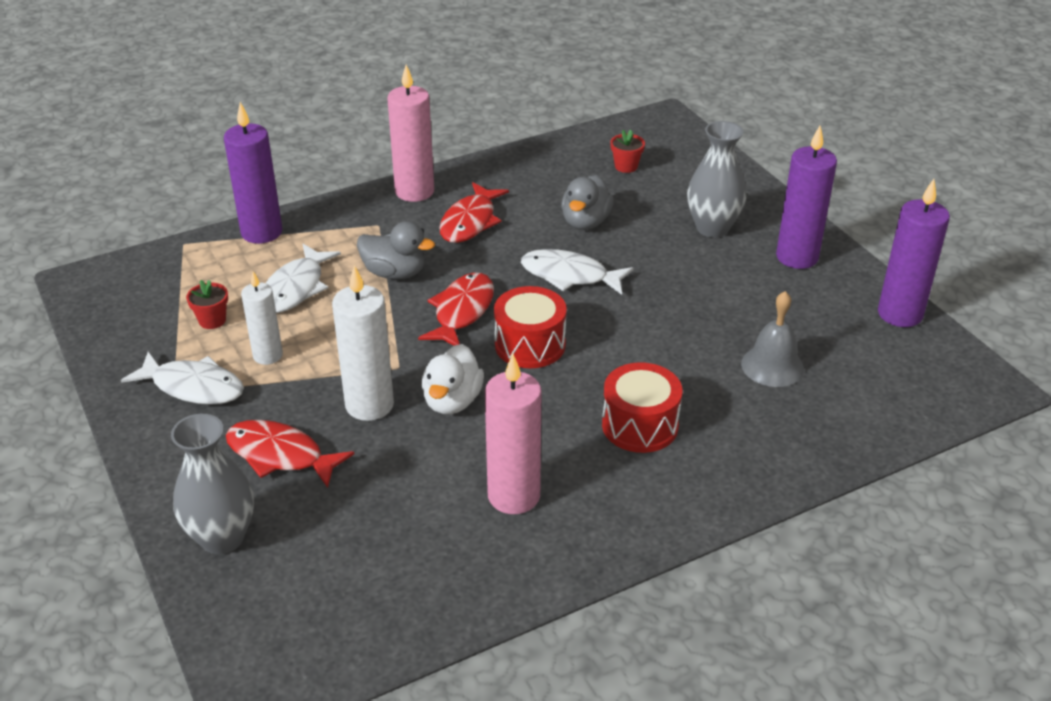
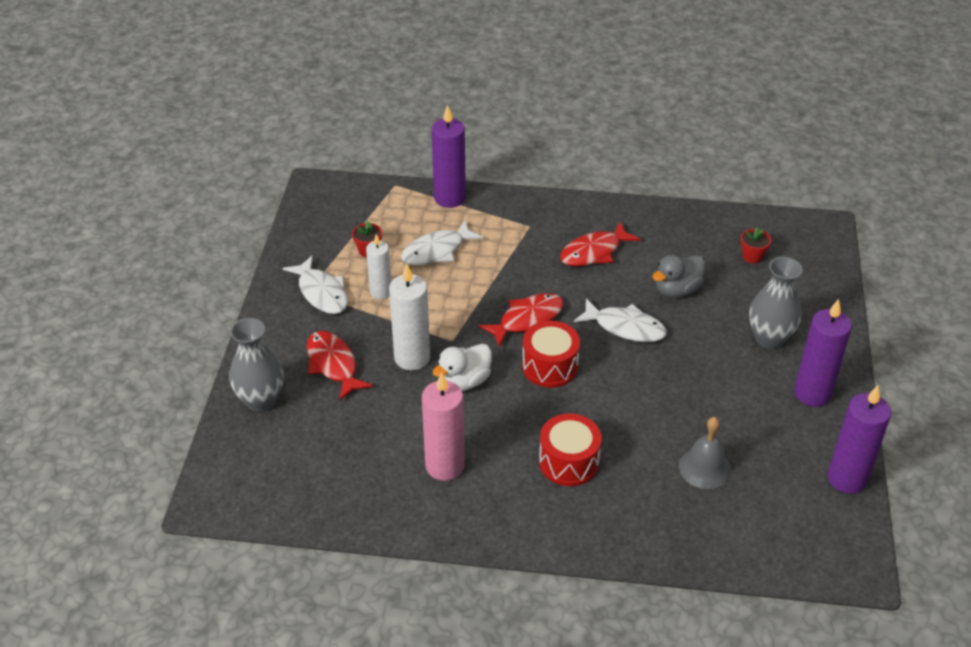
camera: 35 degrees right, 5 degrees up
(395, 273) = (508, 269): grey duck -> none
(414, 191) = (577, 210): pink candle -> none
(569, 276) = (625, 327): white fish -> white fish turned 150 degrees clockwise

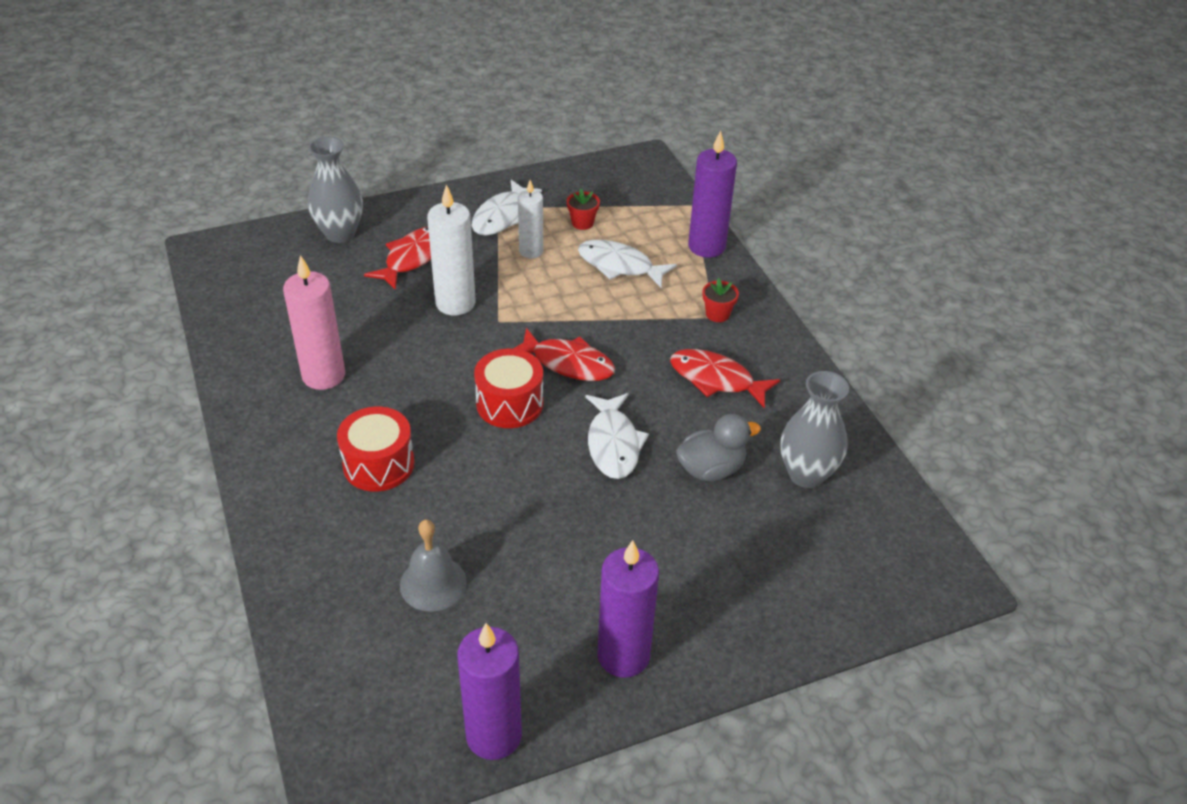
camera: 60 degrees right, 0 degrees up
(464, 381) = (446, 349): white duck -> none
(677, 290) = (711, 469): grey duck -> grey duck turned 135 degrees clockwise
(752, 256) = (829, 522): red flower pot -> red flower pot (717, 314)
(769, 338) = (691, 582): grey vase -> grey vase (806, 474)

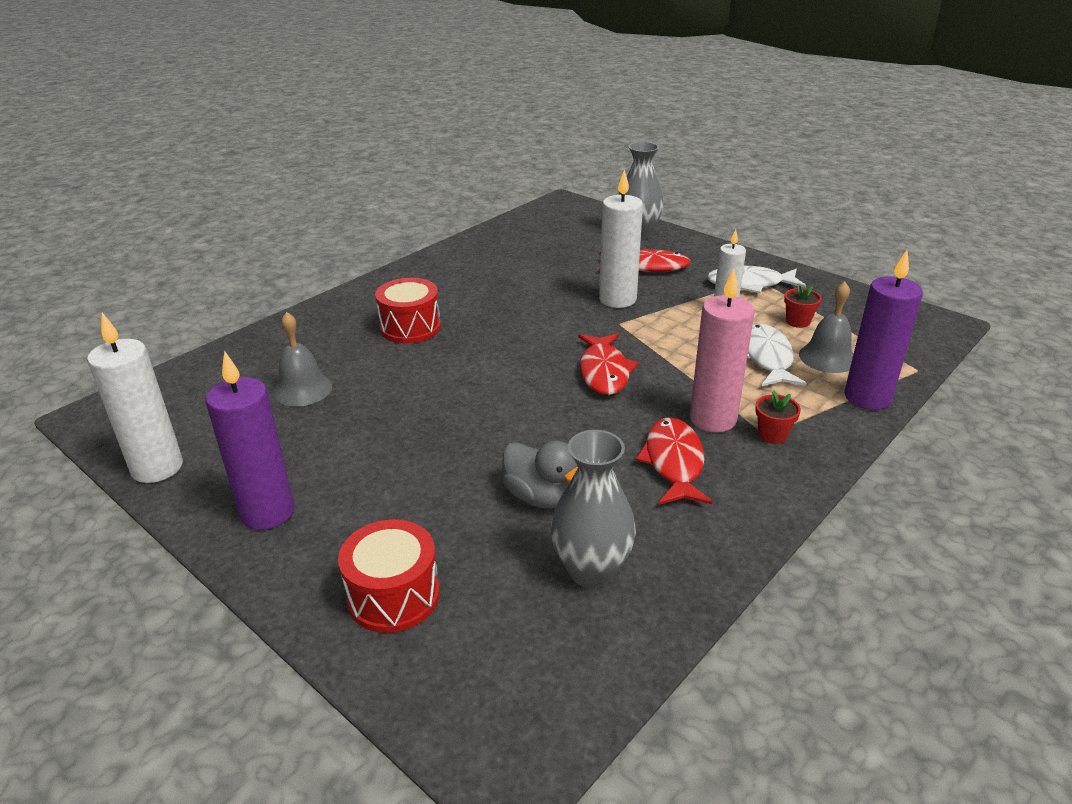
camera: 65 degrees right, 10 degrees down
(323, 375) = (482, 278): pink candle -> pink candle (713, 419)
(494, 735) = (157, 468): purple candle -> white candle
(509, 404) = (526, 360): red drum -> red drum (393, 596)
(613, 444) = (525, 427): white fish -> none
(643, 236) = (827, 357): none -> grey bell

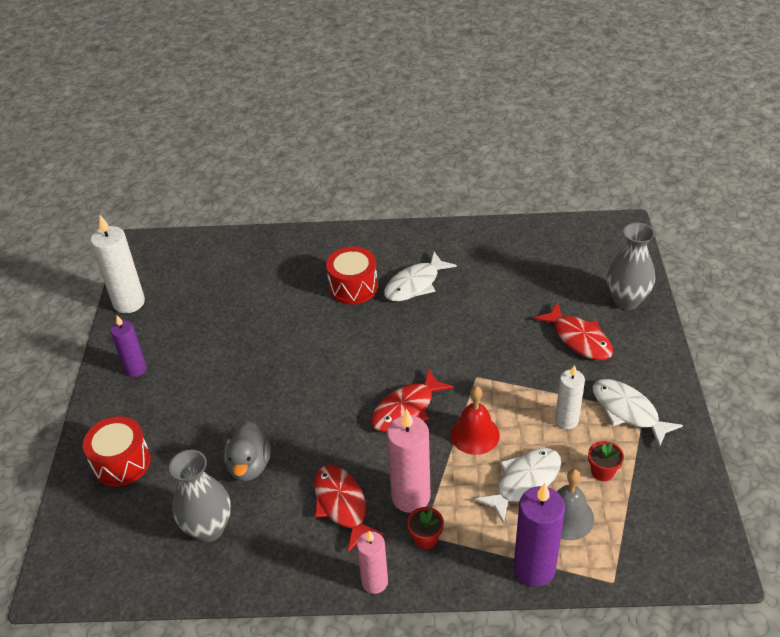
camera: 50 degrees right, 10 degrees up
(267, 512) = (135, 369): purple candle -> purple candle, size x0.64
(302, 389) = (243, 296): grey bell -> none
(465, 299) = (415, 284): none -> white fish
(617, 299) = (509, 355): white candle -> none
(673, 462) = (342, 505): red fish -> red fish turned 75 degrees counterclockwise
(683, 354) = (475, 434): none -> red bell
(794, 489) = (374, 582): none -> pink candle

